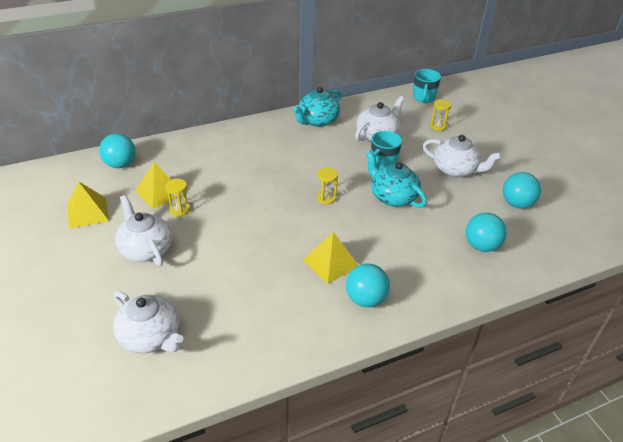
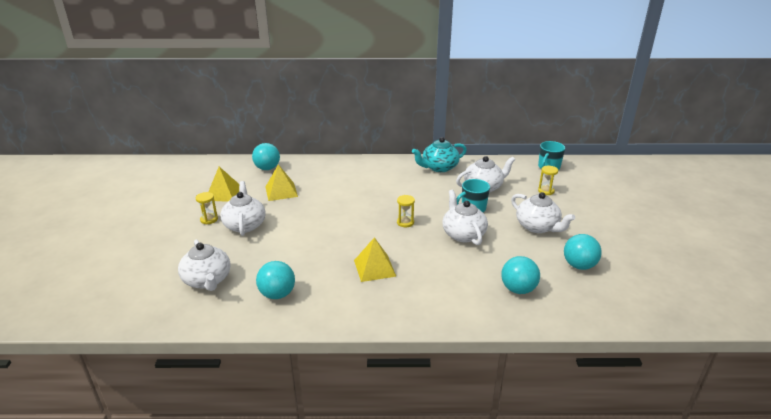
camera: 25 degrees right, 10 degrees down
(180, 210) = (287, 205): yellow hourglass -> yellow hourglass (209, 219)
(365, 299) = (384, 300): turquoise ball -> turquoise ball (277, 294)
(392, 197) = (463, 234): turquoise teapot -> white teapot

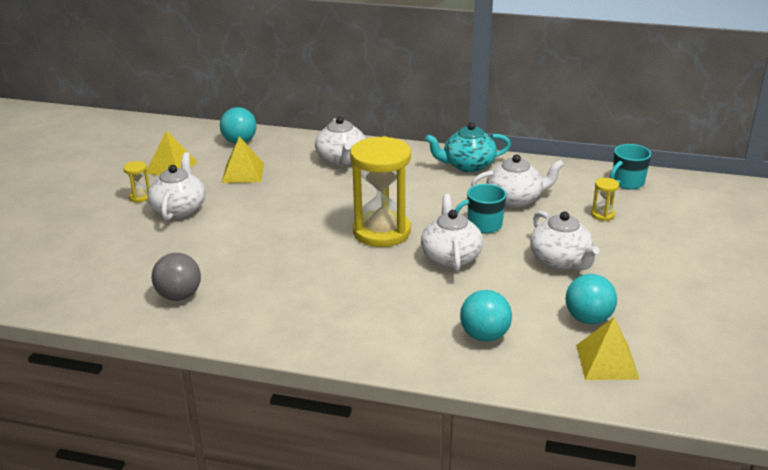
camera: 15 degrees right, 0 degrees up
(207, 280) = (107, 268): white teapot -> white teapot (341, 159)
(277, 294) = (179, 296): turquoise ball -> grey ball
(374, 268) = (312, 282): yellow pyramid -> yellow pyramid (607, 362)
(405, 222) = (381, 232): yellow hourglass -> yellow hourglass, size x2.45

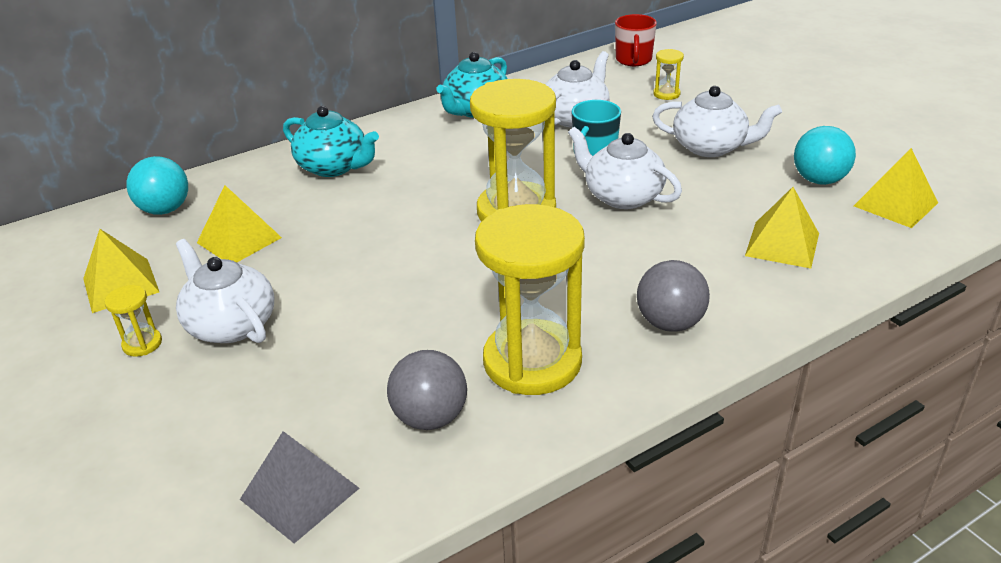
camera: 45 degrees left, 5 degrees up
(93, 289) = (299, 493): none -> grey pyramid
(256, 303) = (532, 361): none -> yellow hourglass
(341, 159) = (334, 167): white teapot -> turquoise teapot
(346, 330) = (670, 323): none -> grey ball
(484, 335) = (782, 244): turquoise ball -> yellow pyramid
(627, 183) = (633, 60): turquoise mug -> red mug

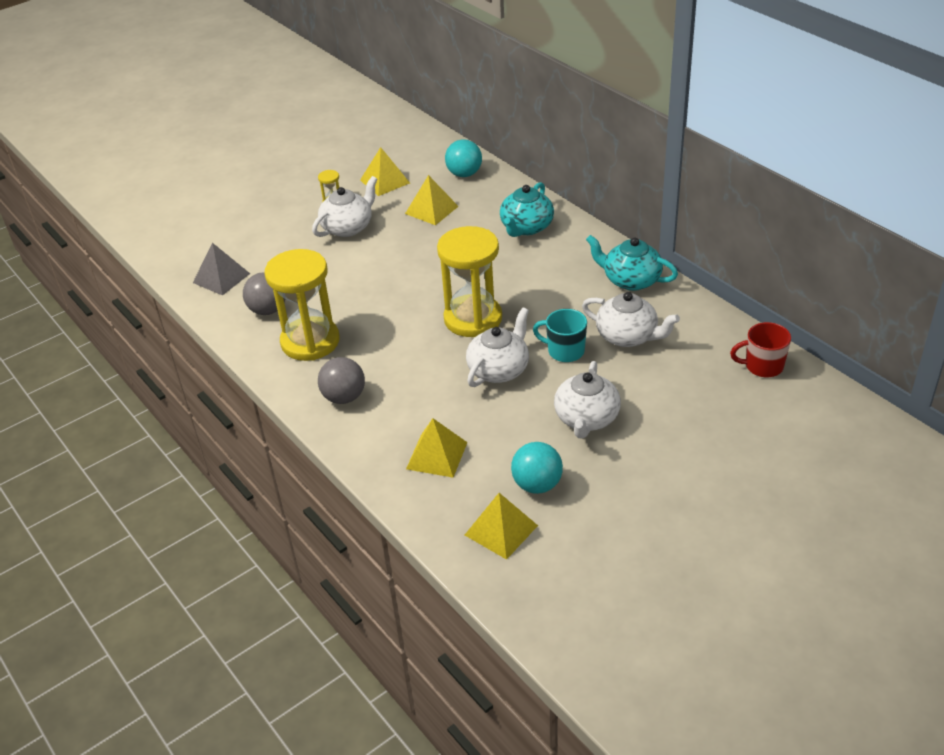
camera: 85 degrees right, 5 degrees up
(666, 94) = (689, 390): yellow hourglass -> none

